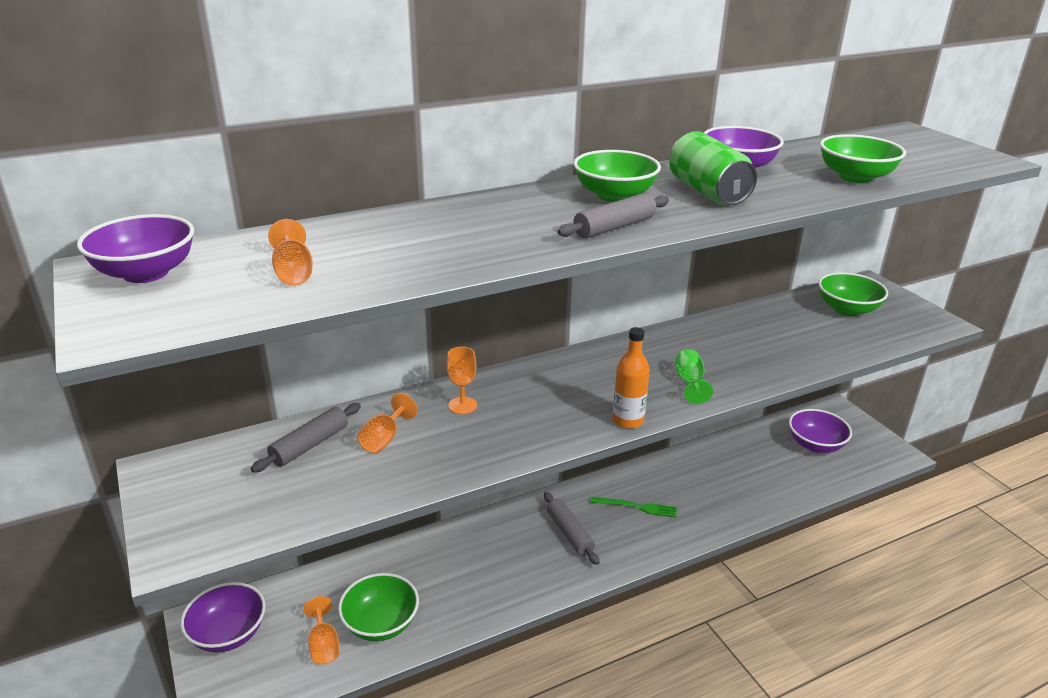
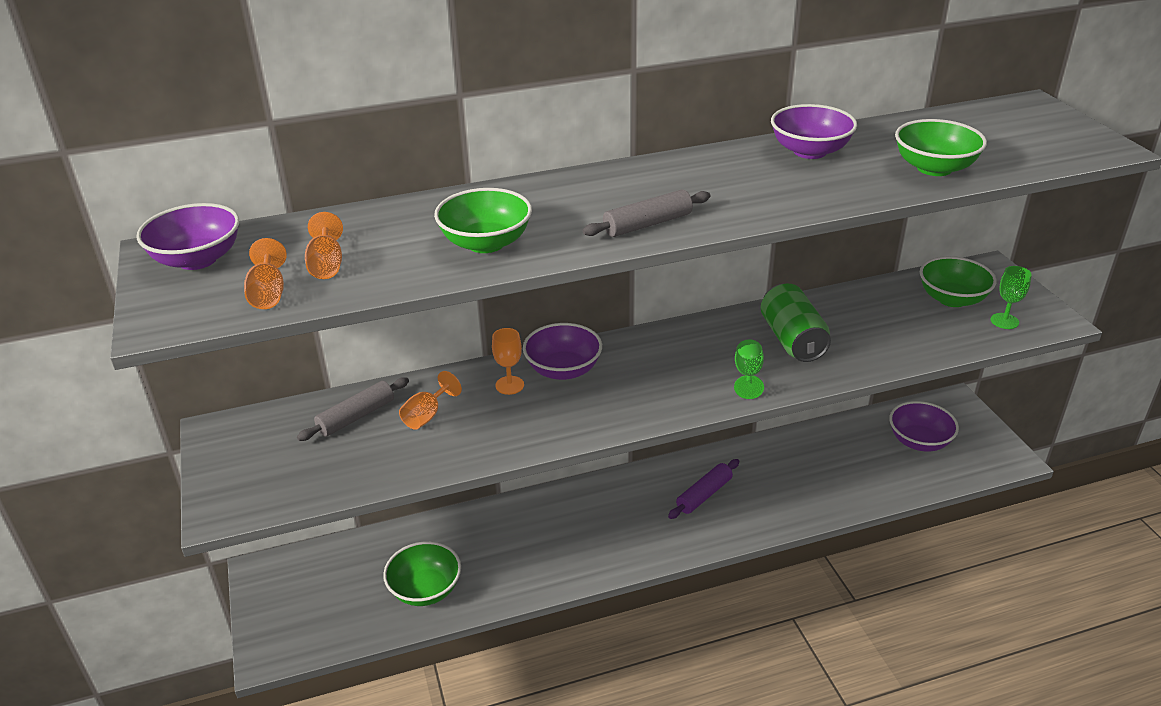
camera: 10 degrees right, 5 degrees up
(228, 634) = (284, 586): purple bowl -> purple bowl (563, 370)
(324, 645) = (369, 605): orange goblet -> orange goblet (268, 294)
(569, 533) = (628, 517): grey rolling pin -> none
(614, 196) = (663, 185): green bowl -> green bowl (486, 243)
(628, 420) = (670, 412): orange bottle -> none
(636, 507) = (704, 495): green fork -> purple rolling pin
(707, 192) = (762, 183): green can -> green can (792, 340)
(899, 325) = (1004, 321): none -> green goblet

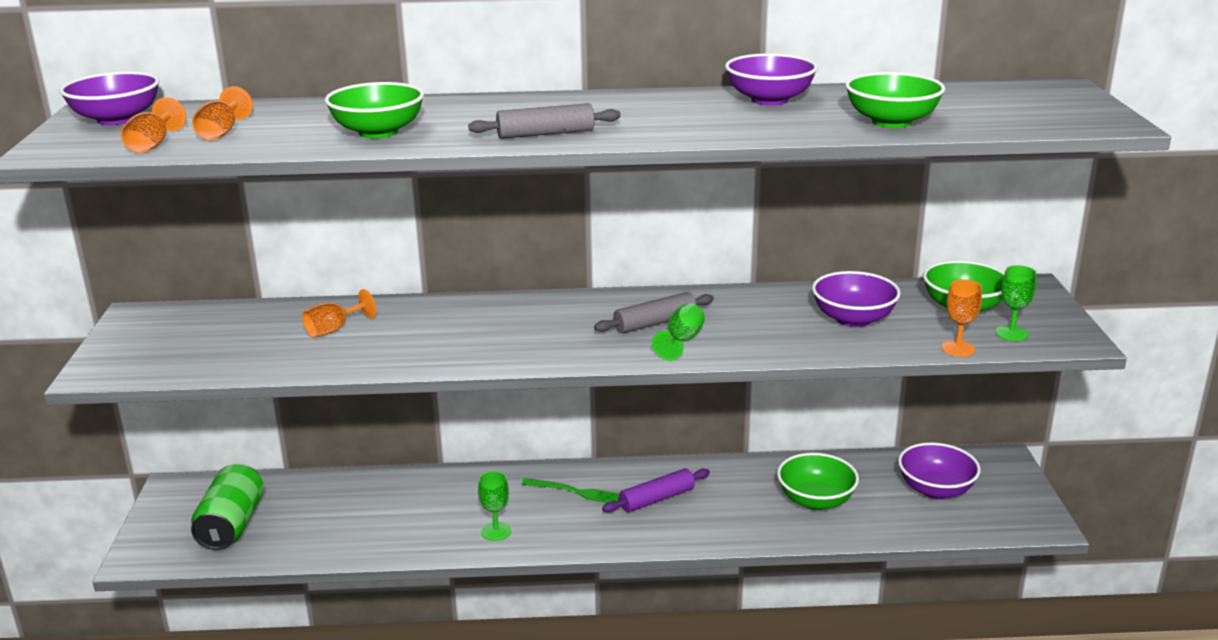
camera: 15 degrees right, 10 degrees down
(356, 417) = (268, 322): grey rolling pin -> grey rolling pin (655, 323)
(425, 589) = (319, 531): green bowl -> green bowl (816, 500)
(509, 385) = (431, 317): orange goblet -> orange goblet (958, 349)
(563, 370) = (493, 313): purple bowl -> purple bowl (853, 319)
(584, 556) = (496, 531): none -> green goblet
(631, 501) = (574, 492): none -> green fork
(792, 340) = (752, 319): green can -> green can (231, 525)

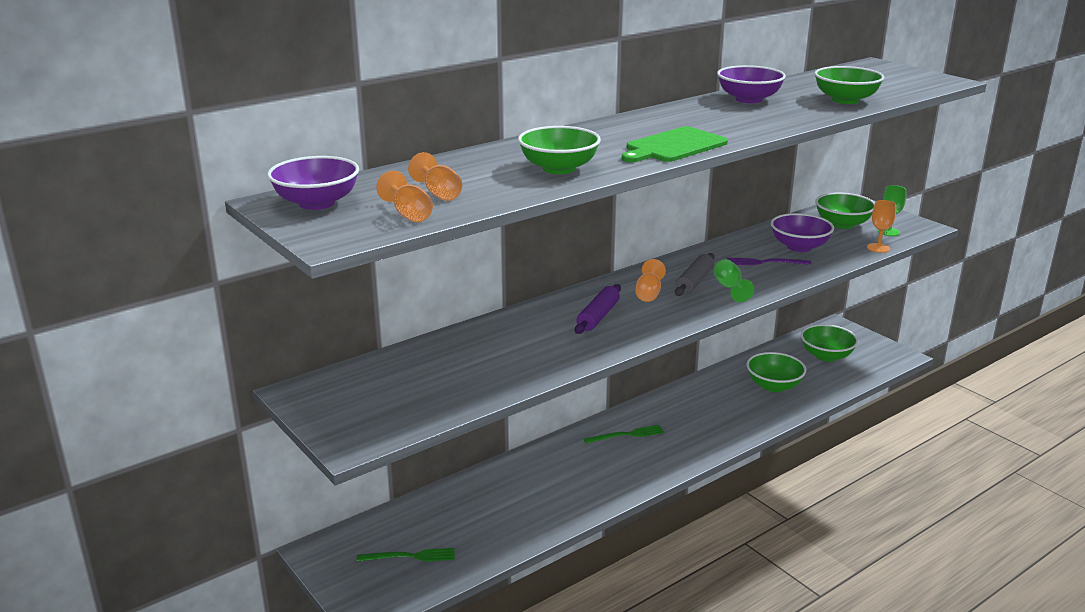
camera: 35 degrees left, 0 degrees up
(231, 525) = (410, 556): green can -> green fork
(334, 330) = (487, 352): orange goblet -> orange goblet (648, 294)
(496, 531) = (612, 480): green goblet -> none
(545, 134) = (674, 146): grey rolling pin -> green cutting board
(657, 499) = (683, 420): purple rolling pin -> purple rolling pin (598, 316)
(776, 325) = (765, 262): none -> purple fork
(935, 489) = (826, 356): purple bowl -> green bowl

